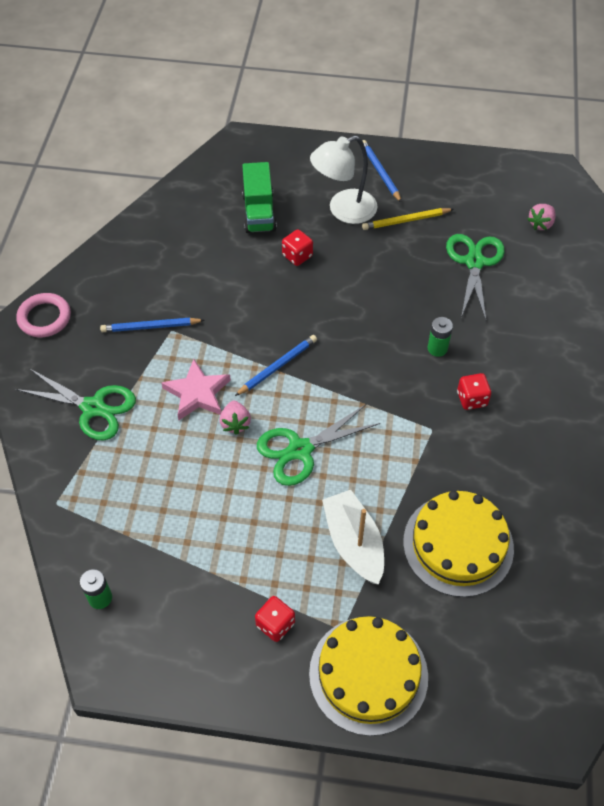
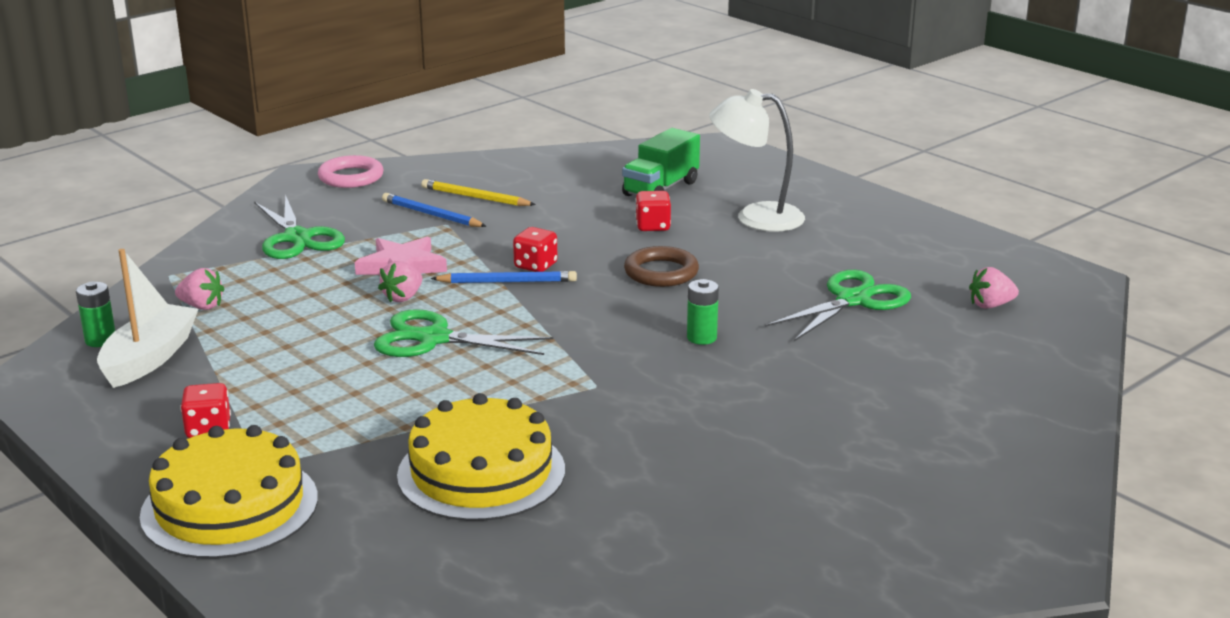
camera: 40 degrees right, 30 degrees down
(121, 519) = (202, 306): none -> pink strawberry
(351, 300) = (661, 272): none -> brown ring
(354, 543) = (376, 418): white boat -> white boat (149, 358)
(380, 172) = (843, 208): blue pencil -> none
(406, 221) = (817, 246): yellow pencil -> yellow pencil (475, 197)
(471, 399) = (680, 386): red dice -> red dice (535, 266)

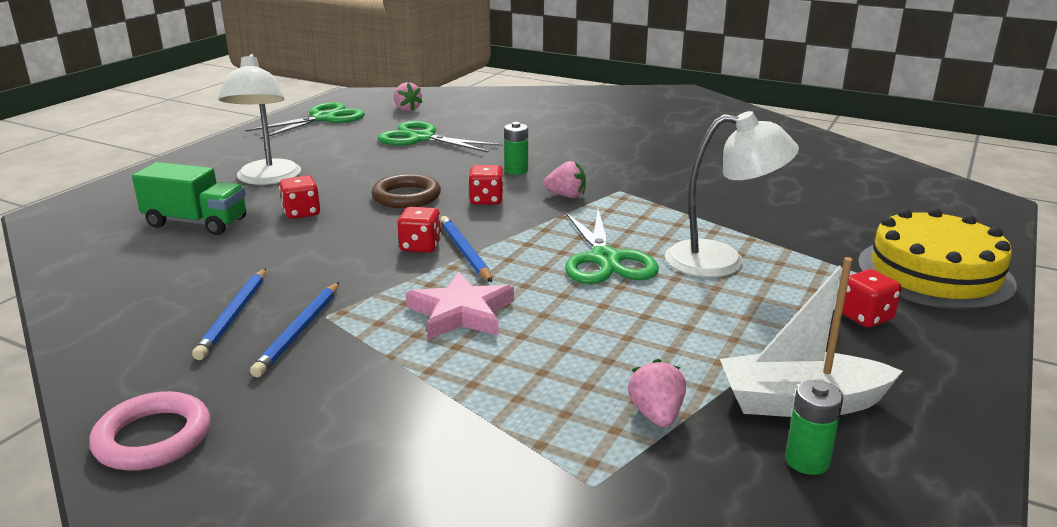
camera: 110 degrees left, 0 degrees up
(298, 238) = (412, 410): green scissors -> green scissors (323, 118)
(375, 394) = (721, 261): none -> white lamp
(403, 297) = (535, 293): pink strawberry -> pink strawberry (566, 196)
(475, 197) = (234, 316): yellow pencil -> blue pencil
(481, 472) = (771, 203): yellow cake -> none
(622, 308) = (486, 200): none -> red dice

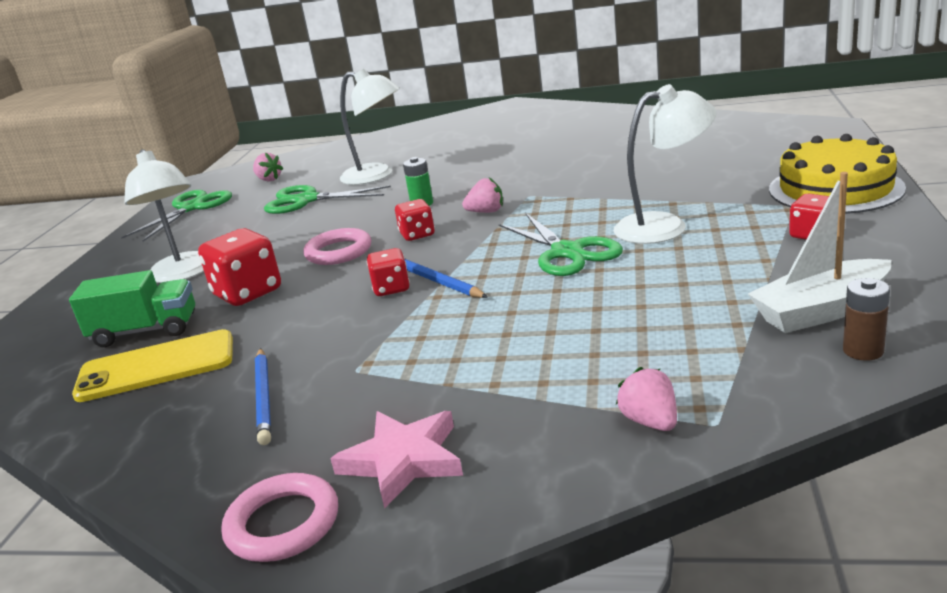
camera: 15 degrees left, 0 degrees up
(177, 258) = (156, 367): none -> yellow phone
(299, 331) = (342, 390): blue pencil -> none
(301, 213) = (247, 293): red dice -> red dice, size x1.67
(406, 196) = (338, 252): brown ring -> pink ring
(461, 313) = (479, 330): pink star -> pink star (403, 461)
(500, 131) = (376, 175): none -> white lamp
(656, 415) = (718, 356): pink strawberry -> pink strawberry (650, 422)
(807, 461) = (863, 351): green battery -> brown battery

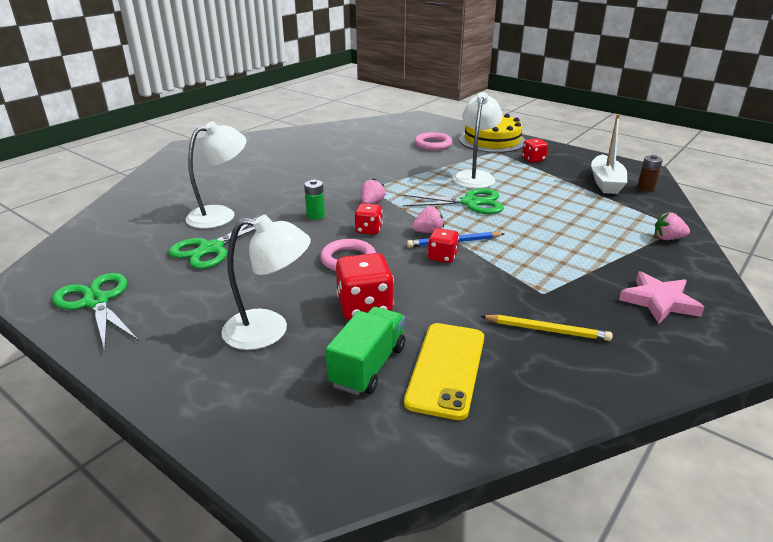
camera: 65 degrees left, 5 degrees up
(264, 397) = (547, 330): blue pencil -> yellow pencil
(269, 179) = (114, 253): pink strawberry -> pink strawberry (428, 232)
(283, 523) = (699, 349): pink ring -> pink ring (433, 144)

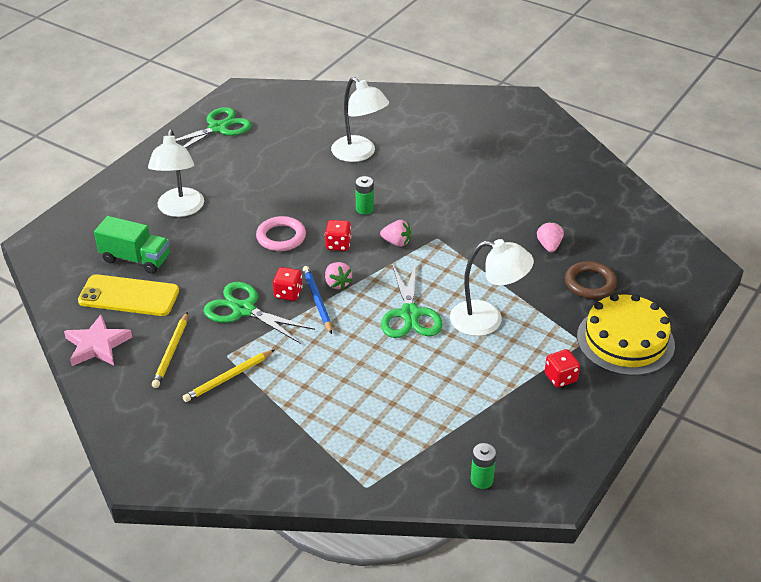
camera: 85 degrees right, 10 degrees up
(211, 249) = (295, 161): green scissors -> green scissors (243, 310)
(364, 307) = (207, 252): red dice -> none
(433, 144) = (590, 283): pink ring -> brown ring
(577, 291) = (228, 378): none -> yellow pencil
(606, 182) = (493, 441): white boat -> none
(645, 188) = (481, 480): brown battery -> green battery
(659, 301) = (211, 432): pink star -> pink star (97, 345)
(668, 238) = (338, 469): pink strawberry -> pink strawberry (549, 246)

